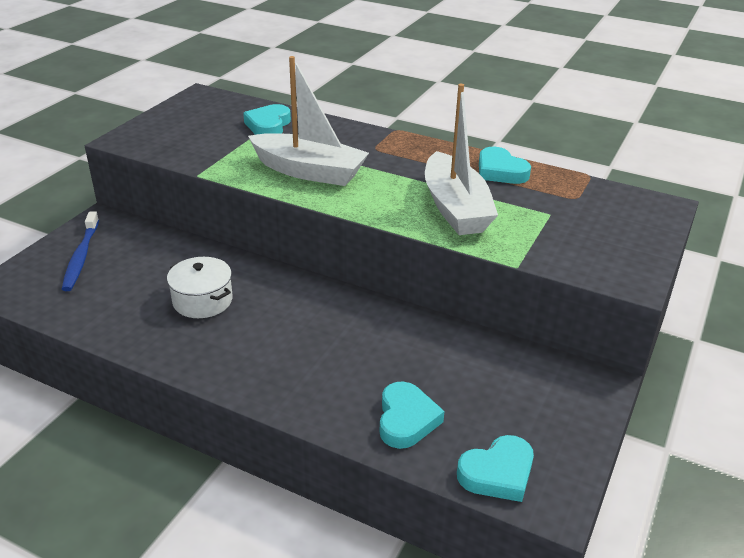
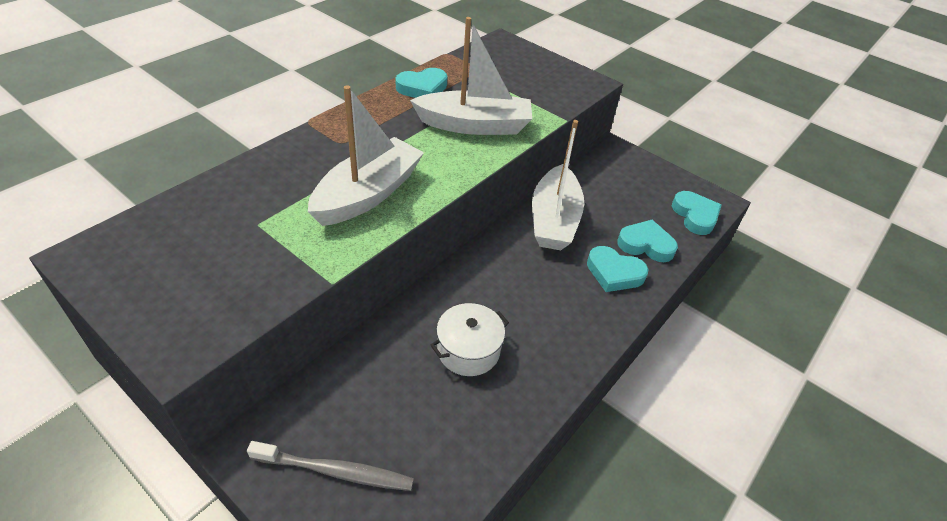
camera: 80 degrees left, 10 degrees up
(81, 257) = (336, 471): blue toothbrush -> grey toothbrush
(268, 125) = (234, 206): turquoise heart -> turquoise heart (614, 273)
(411, 336) = (554, 220): none -> white boat

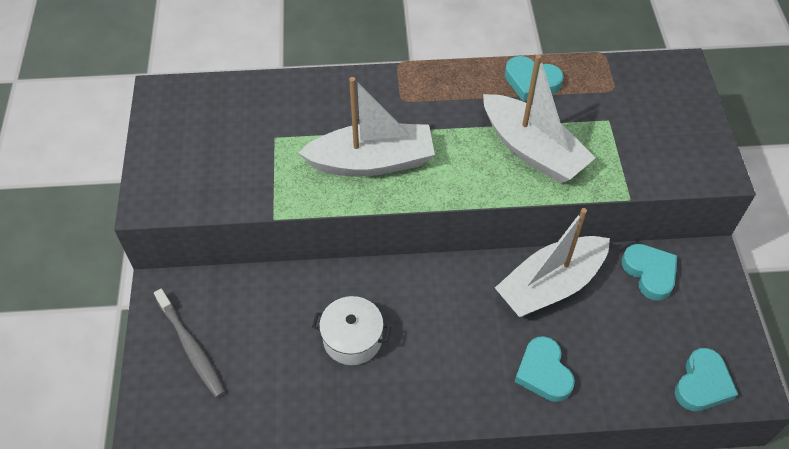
camera: 50 degrees right, 10 degrees up
(646, 245) = (609, 371): turquoise heart -> turquoise heart (649, 273)

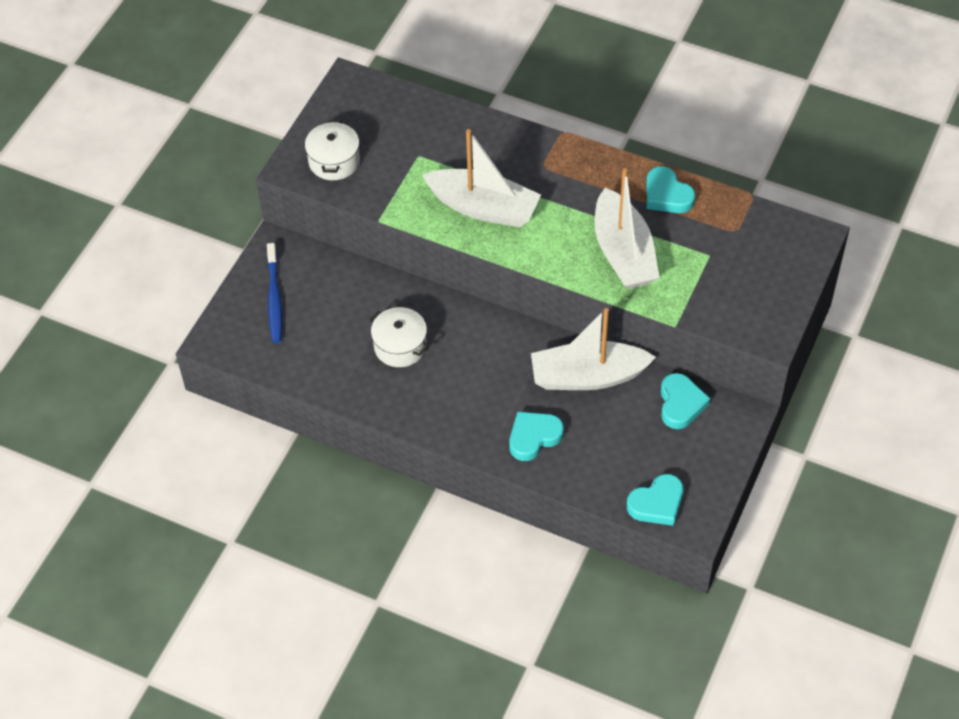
camera: 30 degrees right, 0 degrees up
(190, 177) = (334, 161): none -> white pot
(191, 348) = (274, 299): grey toothbrush -> blue toothbrush
(543, 372) = (534, 437): turquoise heart -> turquoise heart turned 45 degrees clockwise

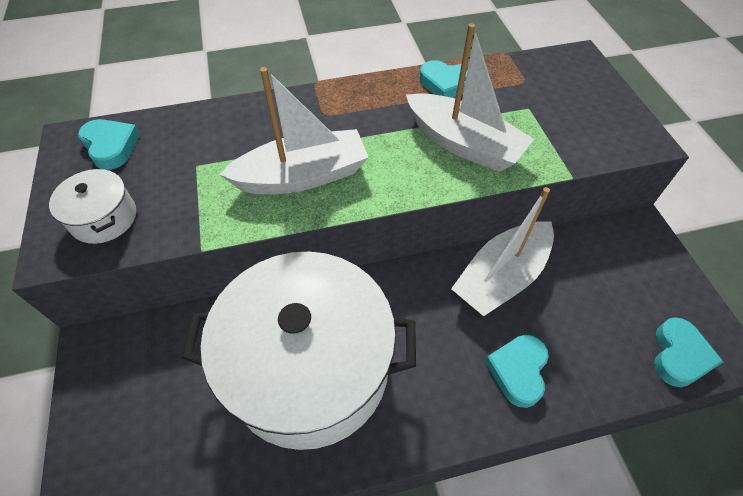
camera: 40 degrees left, 0 degrees up
(274, 299) = (128, 409): blue toothbrush -> none
(400, 346) = (309, 367): white pot -> white pot, size x2.44
(680, 404) = (592, 250): turquoise heart -> turquoise heart (111, 146)

